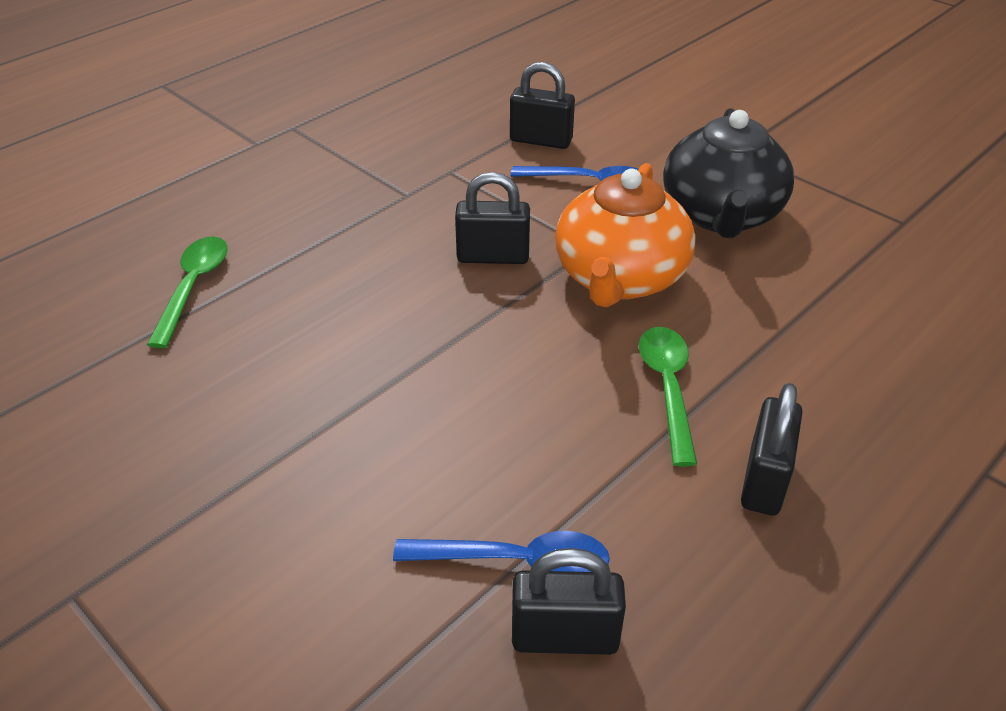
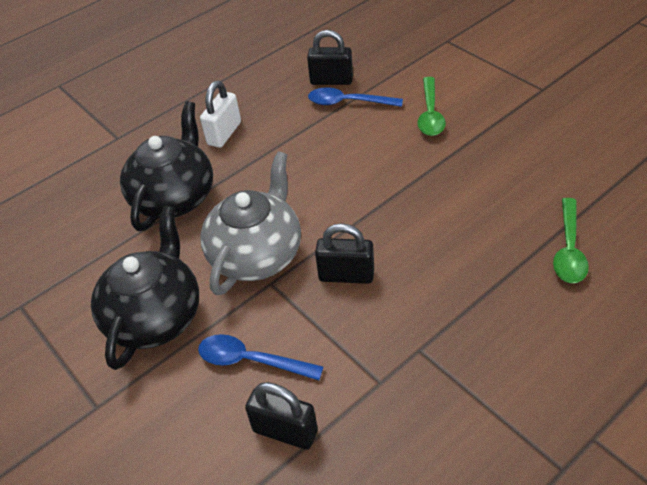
camera: 170 degrees left, 5 degrees up
(620, 278) = (257, 254): orange teapot -> grey teapot
(667, 388) = (253, 177): green spoon -> green spoon (430, 114)
(764, 480) = (224, 133): black padlock -> white padlock
(787, 354) = (175, 197): none -> black teapot

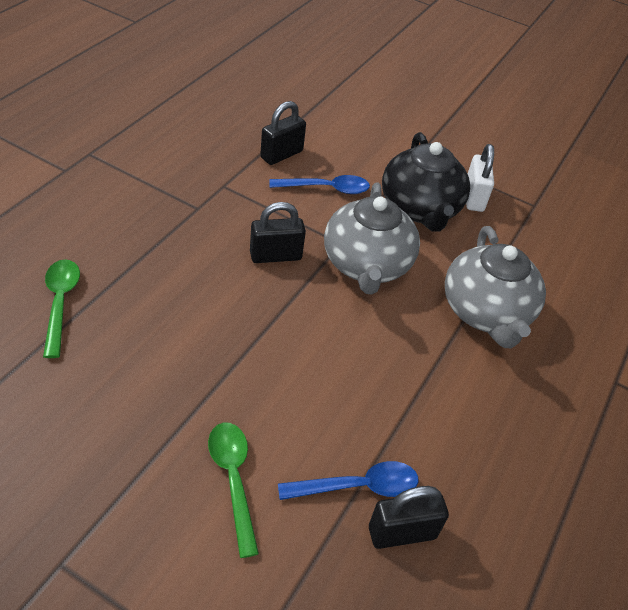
camera: 150 degrees right, 0 degrees up
(175, 197) = (486, 312): black teapot -> grey teapot
(224, 133) = (493, 405): white padlock -> white padlock (474, 197)
(285, 431) = (281, 154): black padlock -> black padlock turned 45 degrees counterclockwise

